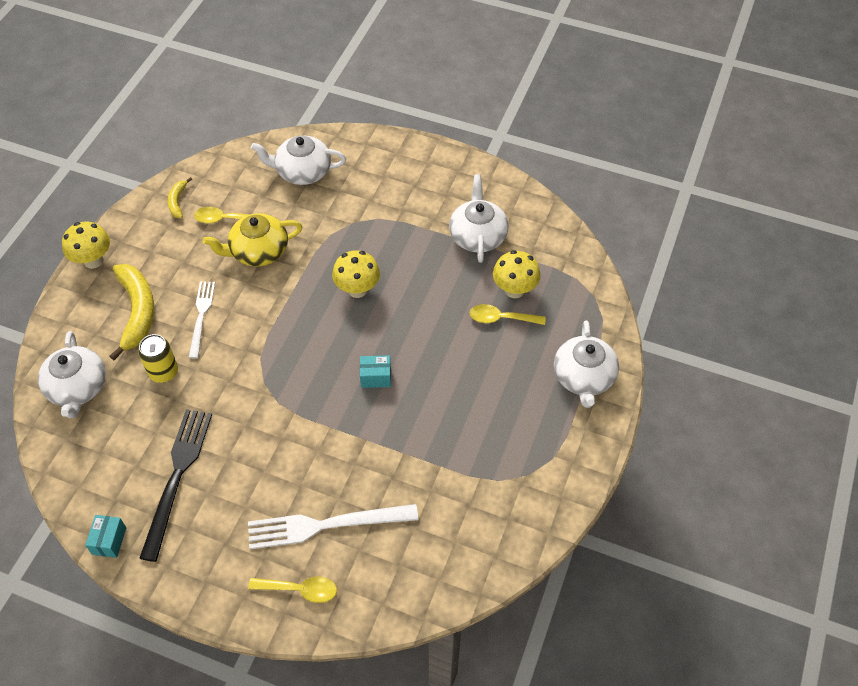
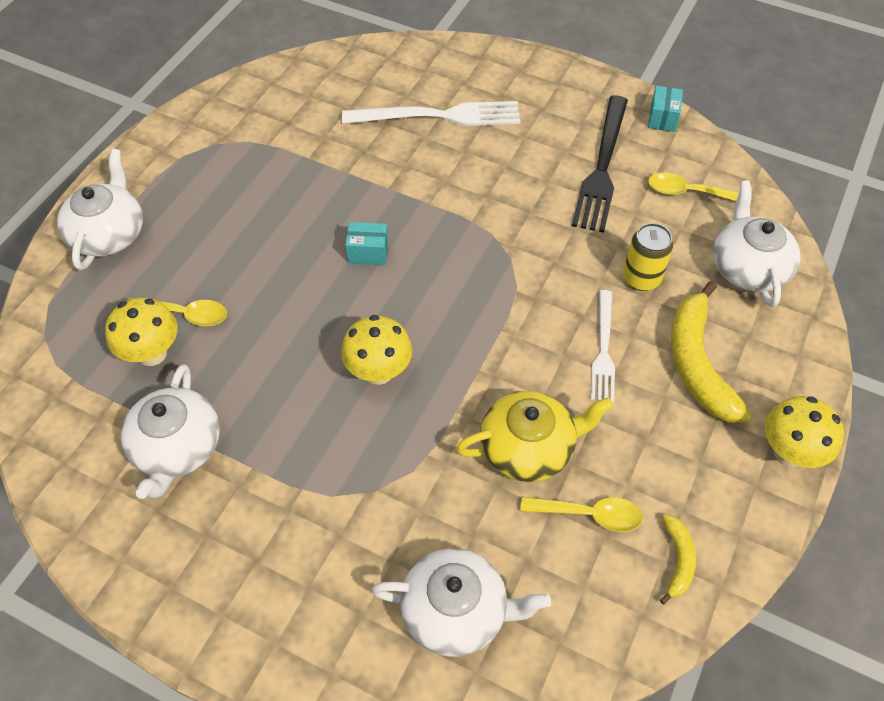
camera: 175 degrees left, 0 degrees up
(300, 590) = (465, 71): yellow spoon -> yellow spoon (686, 192)

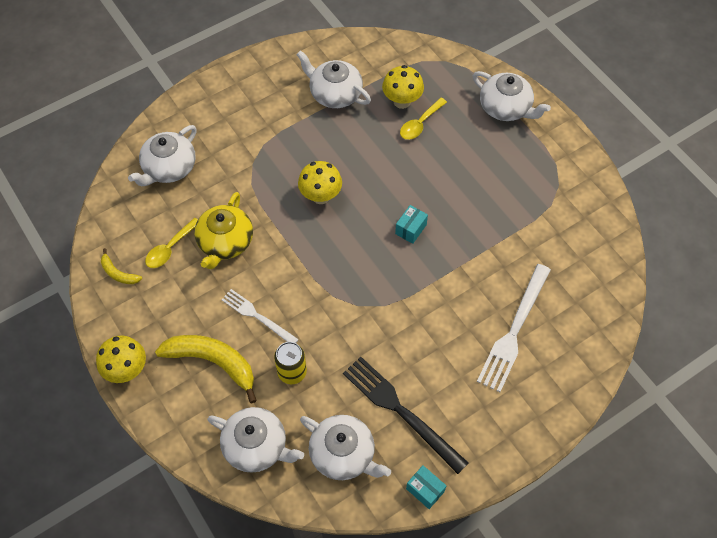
camera: 120 degrees right, 5 degrees up
(686, 192) = (343, 454): yellow spoon -> white teapot

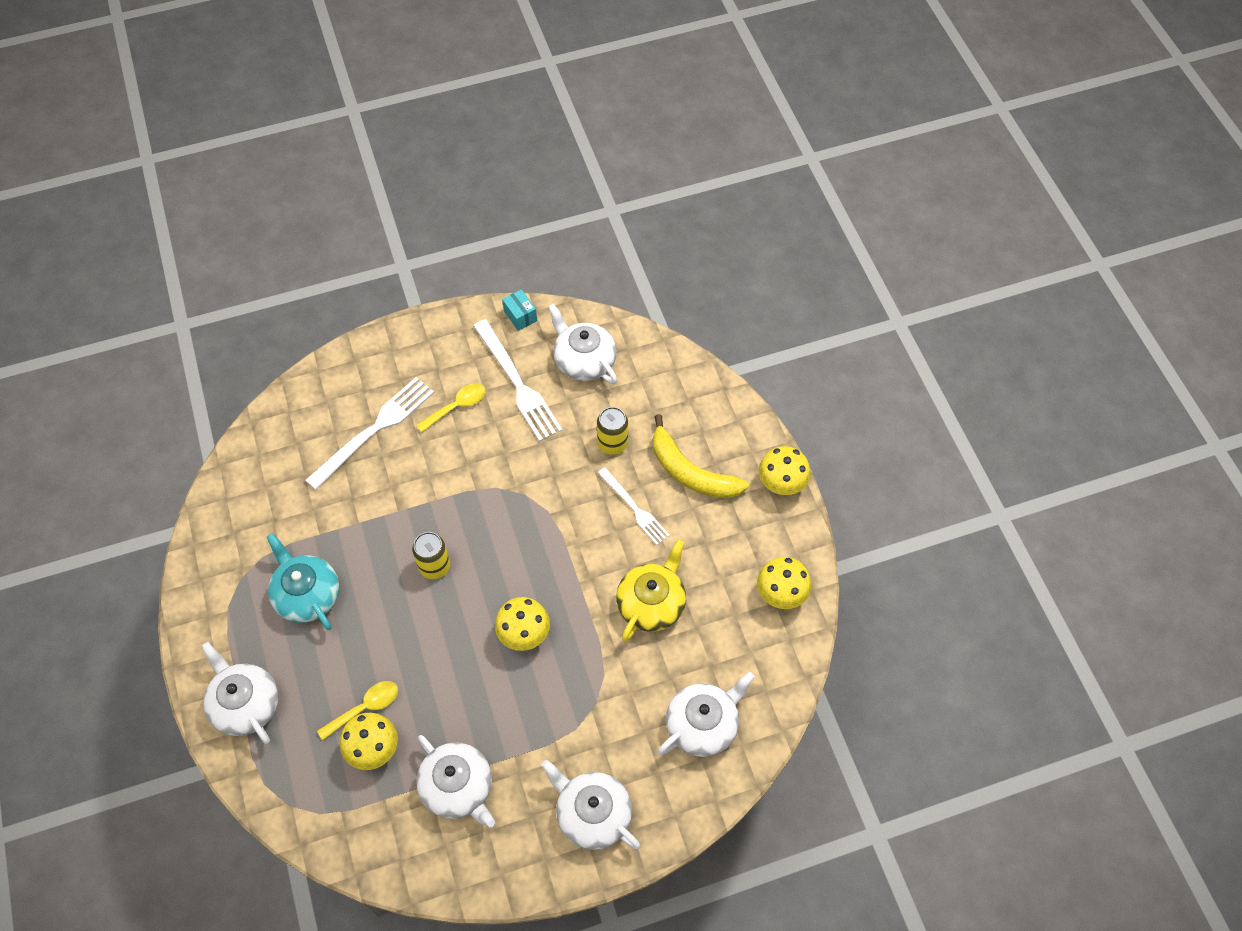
camera: 165 degrees left, 0 degrees up
(118, 273) = (780, 595): yellow banana -> yellow mushroom
(170, 248) = (717, 611): yellow spoon -> yellow spoon (457, 406)
(256, 446) = (663, 385): white teapot -> white teapot (592, 814)
(401, 411) = (517, 383): black fork -> white fork
(410, 229) = (434, 566): turquoise box -> yellow can
(501, 185) = (307, 595): none -> turquoise teapot

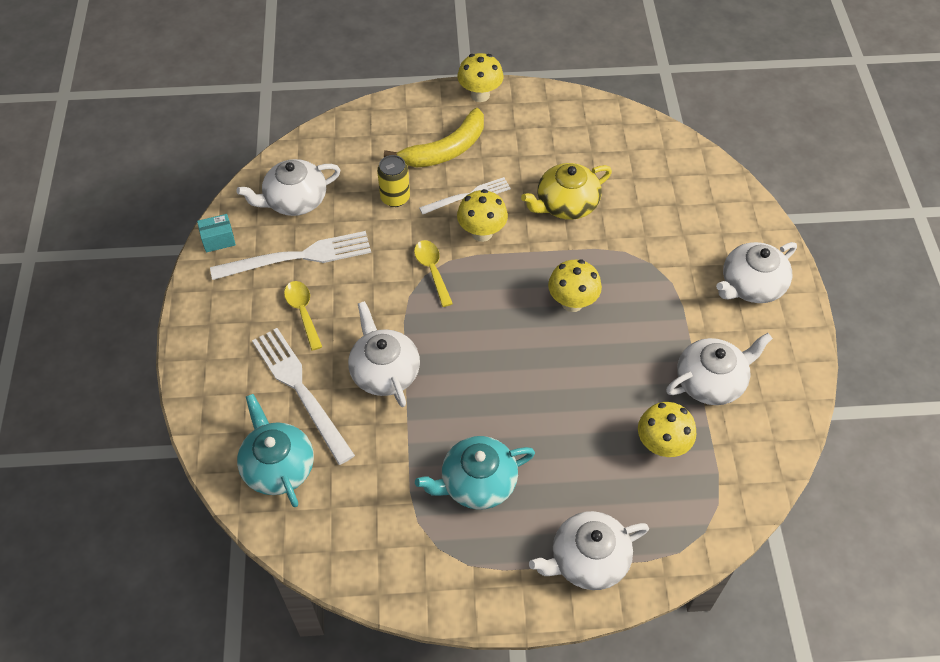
camera: 75 degrees left, 5 degrees down
(297, 436) = (278, 466): none -> turquoise teapot
(365, 708) = (616, 446): yellow spoon -> yellow spoon (432, 270)
(434, 566) = (479, 362): yellow can -> none
(651, 603) = (566, 204): yellow teapot -> yellow teapot turned 75 degrees counterclockwise
(702, 724) = (685, 194): white teapot -> white teapot (384, 371)
(780, 595) = (582, 119): yellow mushroom -> yellow mushroom (482, 233)

